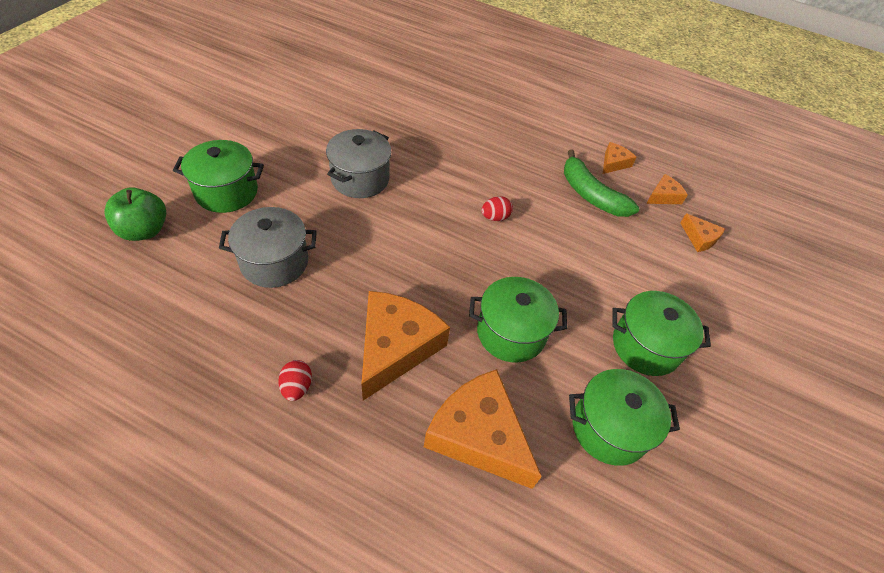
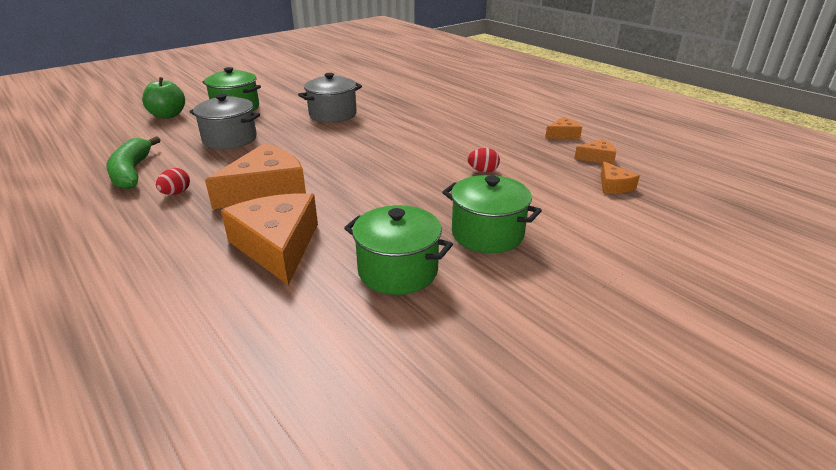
camera: 30 degrees right, 20 degrees down
(495, 217) = (419, 145): red egg -> red egg (483, 171)
(511, 333) = (366, 202): green pot -> none
(591, 195) = (521, 147): green banana -> green banana (132, 172)

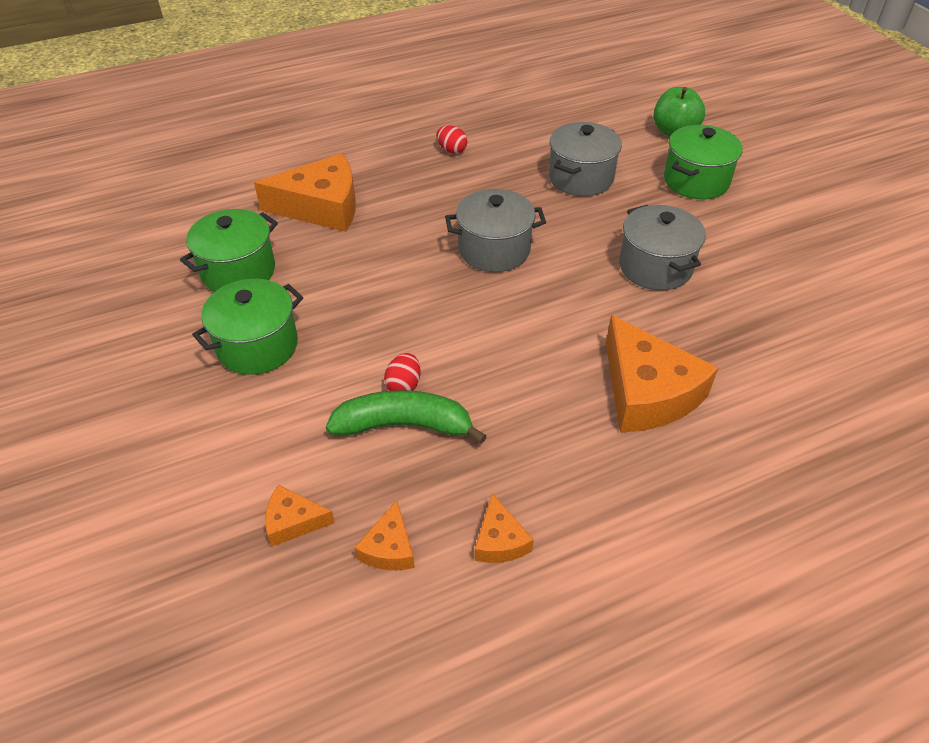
camera: 105 degrees right, 15 degrees up
(132, 172) = (511, 123): green banana -> green banana (404, 425)
(266, 190) = (433, 203): orange cheese -> orange cheese (647, 392)
(328, 159) = (494, 250): none -> grey pot

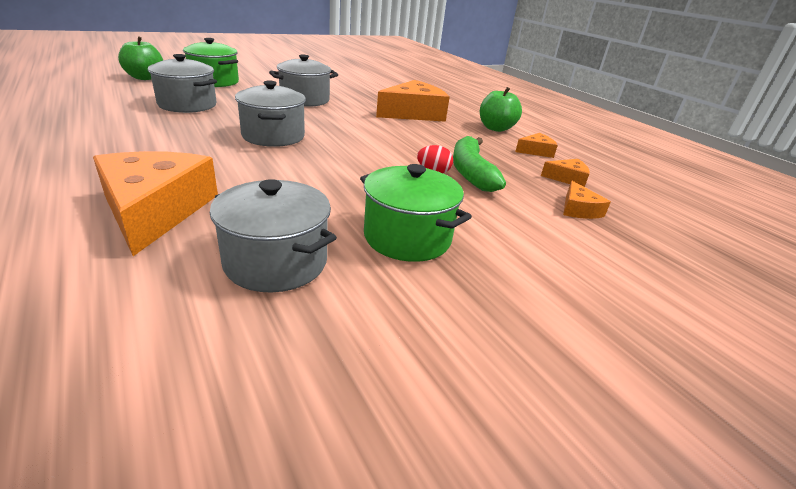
camera: 100 degrees left, 15 degrees down
(238, 271) = (276, 262): green pot -> grey pot
(451, 150) = (92, 142): red egg -> none
(607, 506) = (495, 128): none -> green apple

